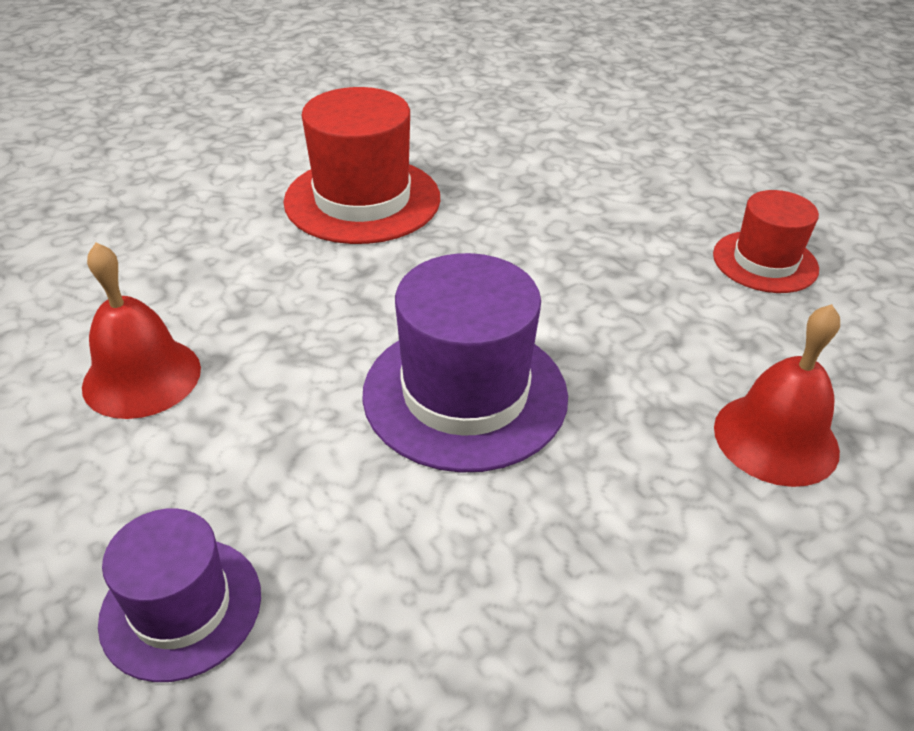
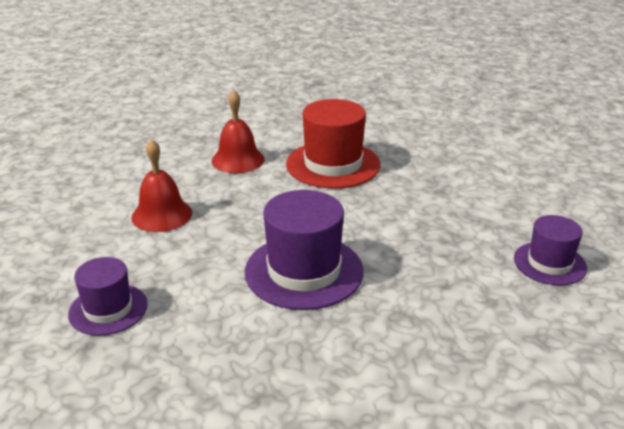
camera: 30 degrees right, 10 degrees down
(765, 262) = (549, 263): red hat -> purple hat
(776, 438) = (457, 351): red bell -> red bell (238, 160)

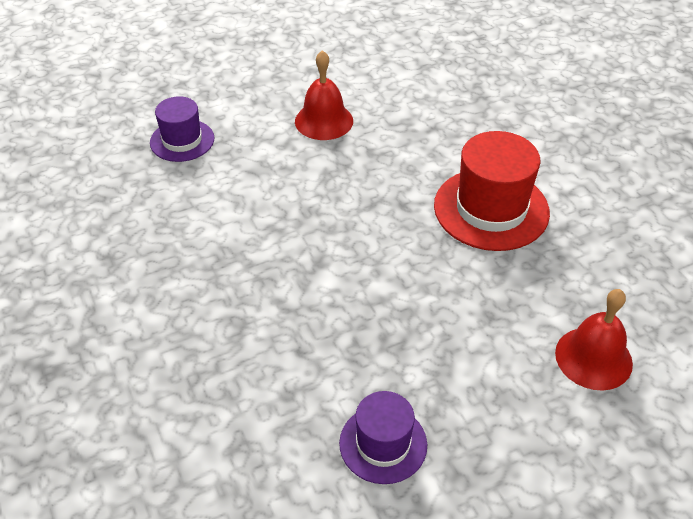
camera: 70 degrees right, 15 degrees up
(238, 160) = (452, 135): red bell -> red bell (593, 358)
(304, 271) = (278, 239): purple hat -> none

